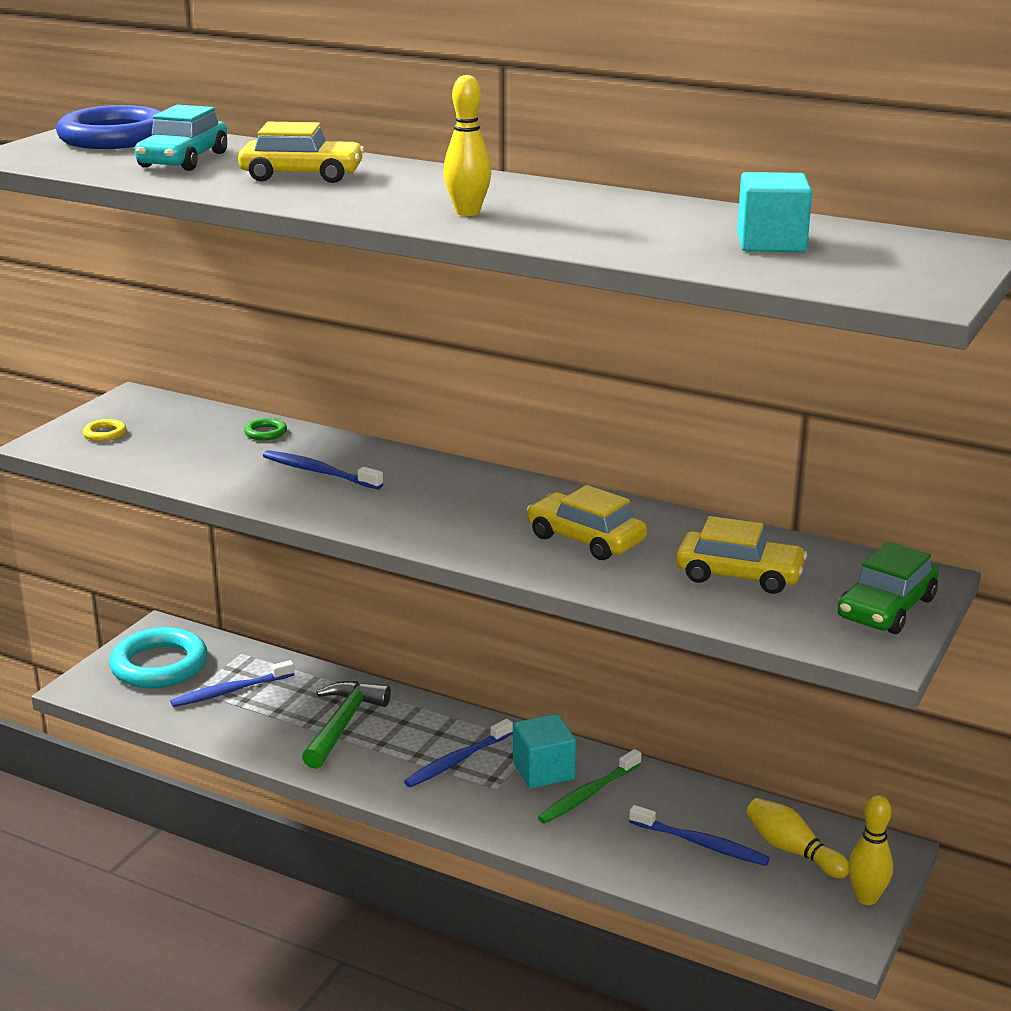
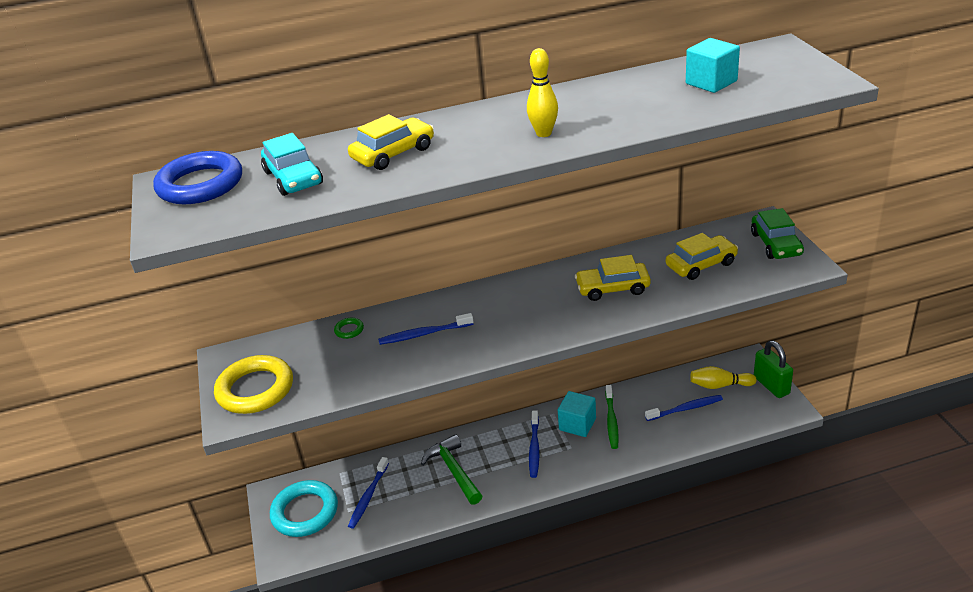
camera: 40 degrees left, 10 degrees up
(105, 434) = (255, 389): yellow ring -> yellow ring, size x2.47
(866, 898) = (771, 385): yellow bowling pin -> green padlock

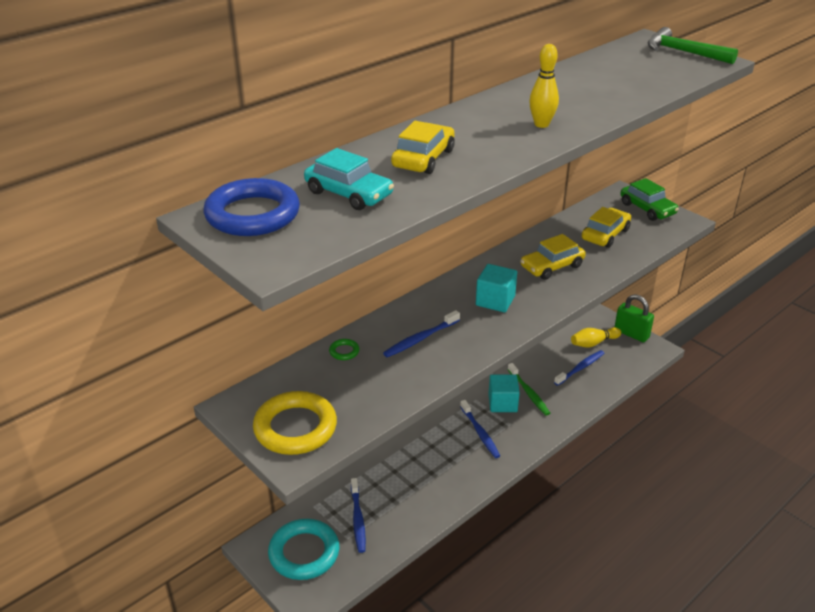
camera: 30 degrees left, 0 degrees up
(454, 471) = (422, 472): green hammer -> green hammer (683, 52)
(711, 82) = (630, 70): turquoise cube -> turquoise cube (495, 301)

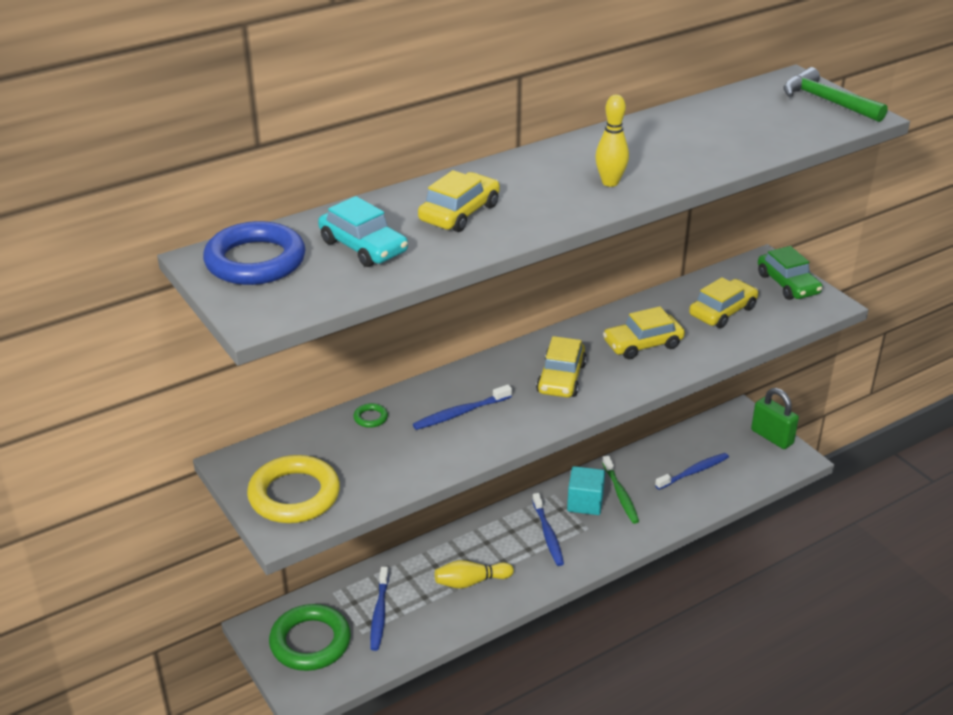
camera: 10 degrees right, 0 degrees up
(304, 553) = (310, 642): turquoise ring -> green ring
(495, 301) = (561, 378): turquoise cube -> yellow car
(593, 343) = (720, 443): yellow bowling pin -> yellow bowling pin (471, 582)

